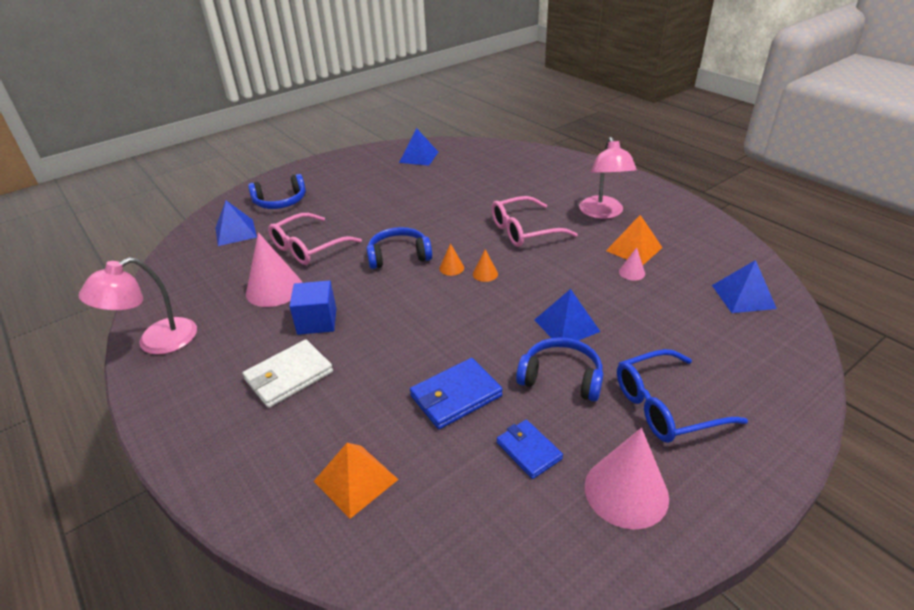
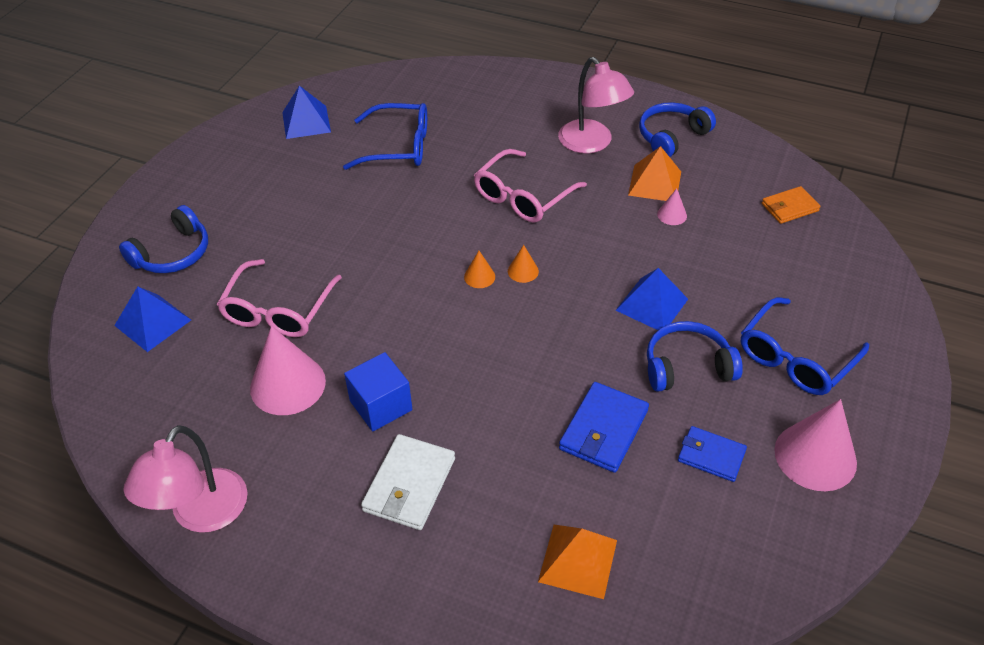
camera: 30 degrees left, 10 degrees up
(399, 256) = (404, 282): blue headphones -> blue headphones (671, 137)
(463, 182) = (398, 147): none -> blue glasses
(743, 296) = (789, 207): blue pyramid -> orange wallet

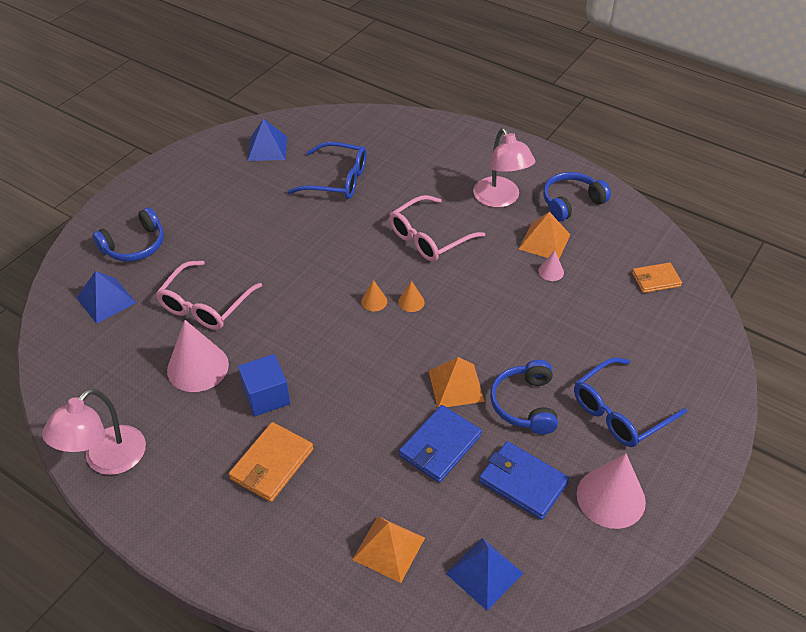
camera: 10 degrees right, 0 degrees up
(409, 485) = (272, 464): white wallet -> orange wallet
(602, 358) = (456, 385): none -> orange pyramid
(652, 304) = (511, 346): blue pyramid -> blue pyramid (484, 573)
(687, 366) = (525, 404): blue headphones -> blue headphones turned 90 degrees counterclockwise
(711, 456) = (522, 482): blue wallet -> blue wallet, size x1.50

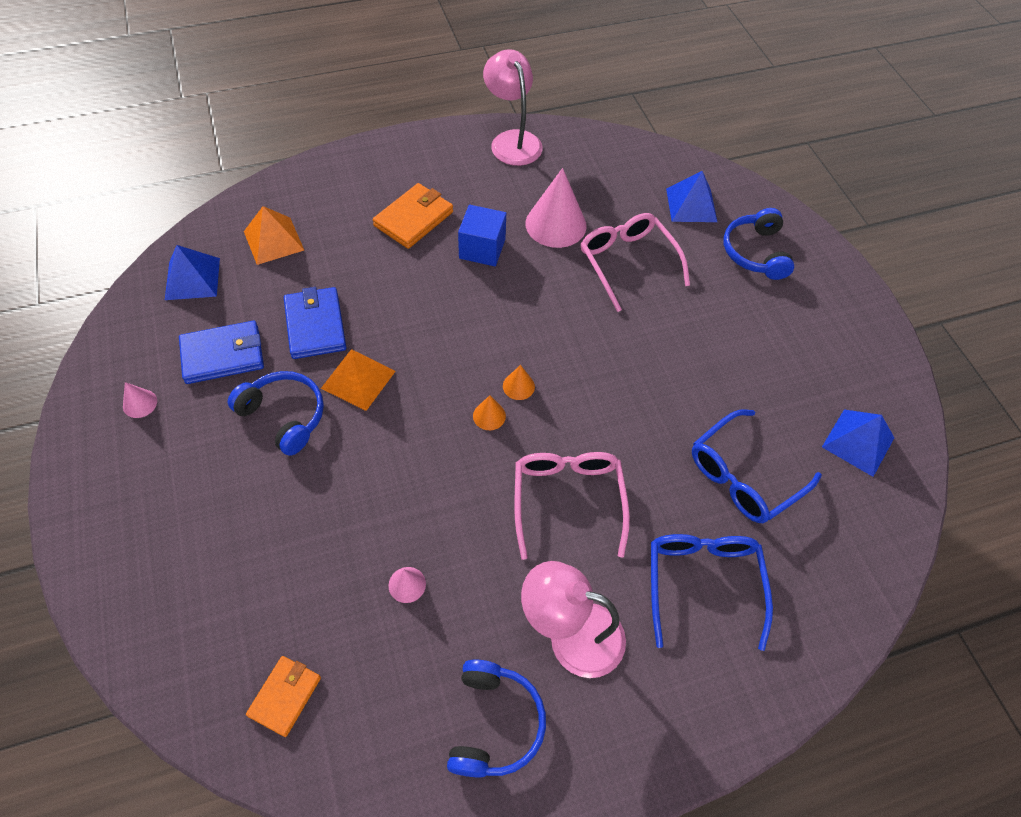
camera: 125 degrees right, 10 degrees up
(272, 464) = (413, 219): orange wallet -> orange wallet turned 60 degrees clockwise
(544, 241) = (456, 621): orange pyramid -> none
(611, 497) = (140, 403): pink cone -> pink cone, size x0.46
(620, 411) = (192, 486): blue glasses -> blue glasses (703, 584)

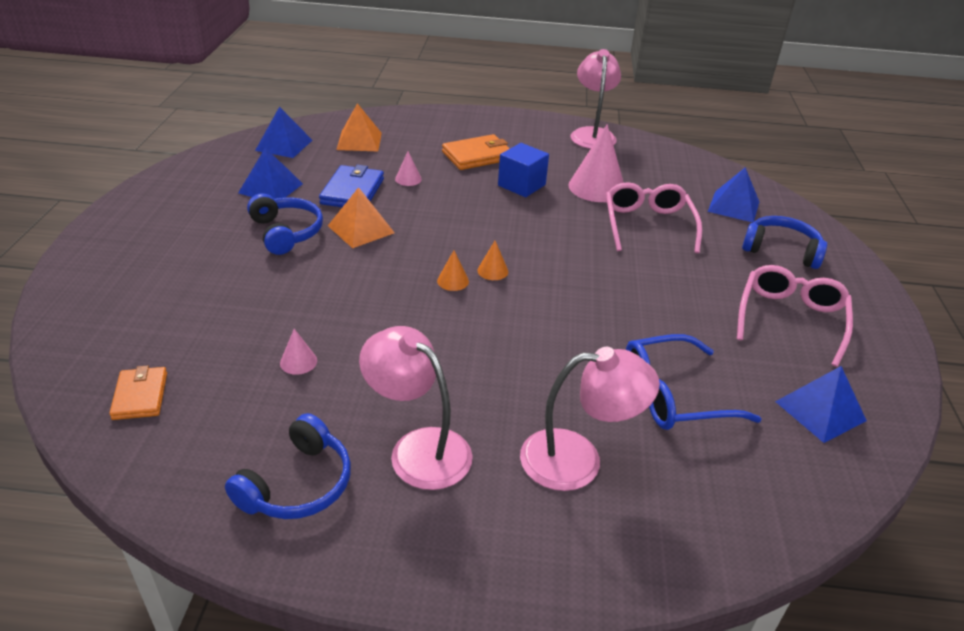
camera: 25 degrees right, 20 degrees down
(140, 403) = (189, 196): pink cone -> pink cone (408, 179)
(223, 355) = (270, 188): blue wallet -> blue pyramid
(285, 696) = (140, 396): orange wallet -> orange wallet turned 60 degrees counterclockwise
(568, 500) = (483, 355): pink glasses -> pink glasses (790, 319)
(703, 584) = (578, 459): blue glasses -> pink lamp
(755, 252) = (781, 250): blue headphones -> blue headphones turned 90 degrees clockwise

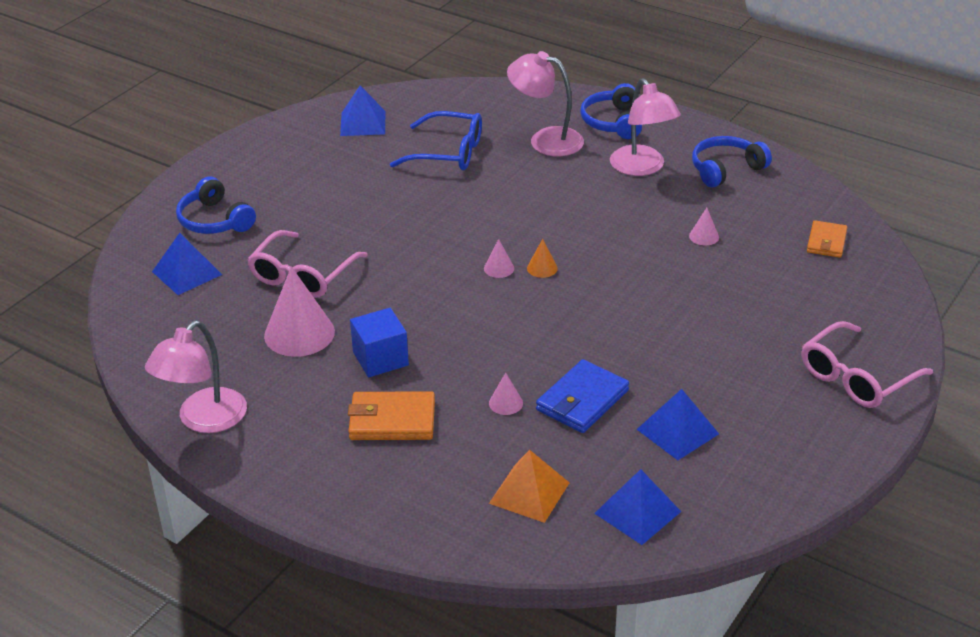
camera: 150 degrees left, 0 degrees up
(286, 232) = (678, 361): blue headphones -> blue headphones (613, 122)
(361, 229) = (598, 345): orange pyramid -> none
(492, 271) = (499, 268): orange cone -> pink cone
(790, 319) = (297, 171): pink glasses -> pink glasses (857, 377)

